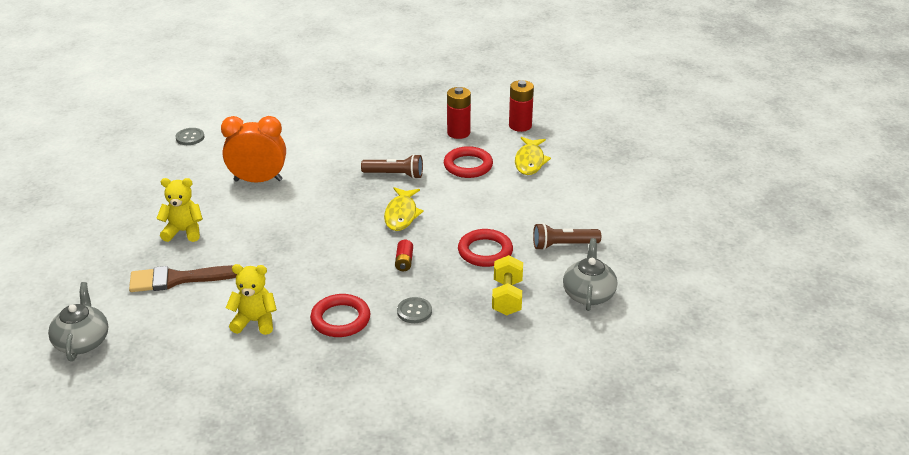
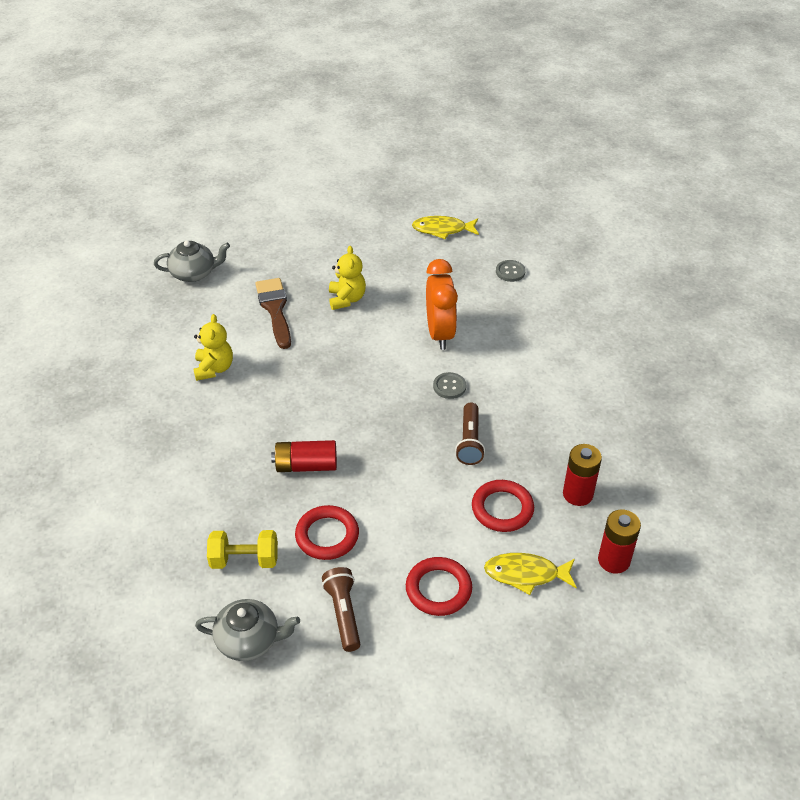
camera: 85 degrees right, 10 degrees up
(340, 319) = (214, 427): red ring -> red ring (438, 589)
(401, 214) = (391, 455): yellow fish -> yellow fish (442, 230)
(404, 261) = (306, 465): red battery -> red battery, size x1.72
(414, 311) = (224, 481): grey button -> grey button (449, 386)

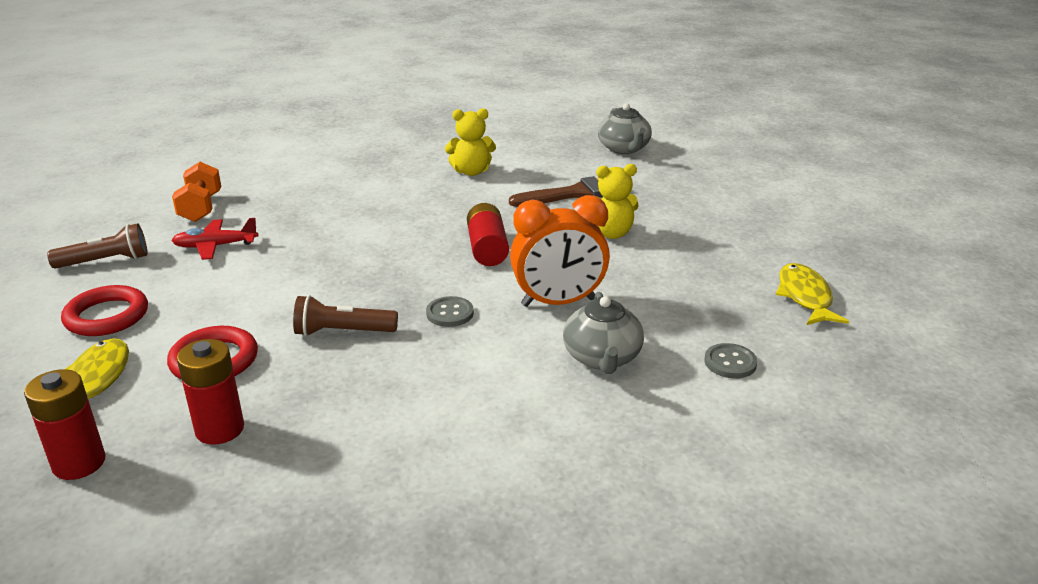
camera: 85 degrees right, 15 degrees down
(244, 560) = (201, 208): yellow dumbbell -> orange dumbbell
(249, 640) = (102, 218): grey teapot -> grey teapot (602, 358)
(306, 465) = (320, 228): red battery -> red battery (487, 248)
(327, 535) = (215, 246): red ring -> red plane

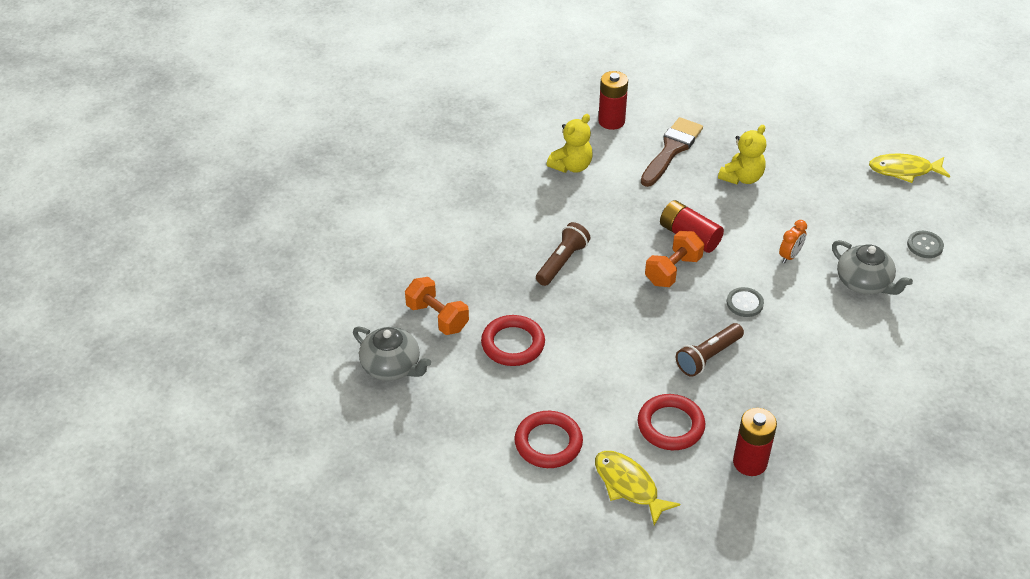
camera: 40 degrees left, 15 degrees up
(79, 463) = (715, 533): red battery -> red battery (611, 121)
(106, 261) = (461, 405): brown flashlight -> brown flashlight (562, 262)
(215, 246) = (513, 344): red plane -> red ring
(429, 263) = (673, 270): none -> orange dumbbell
(558, 302) = (790, 256): orange clock -> orange clock, size x0.47
(624, 149) = (640, 82): grey teapot -> grey teapot (392, 367)
(805, 296) = (904, 170): yellow fish -> yellow fish turned 45 degrees counterclockwise

